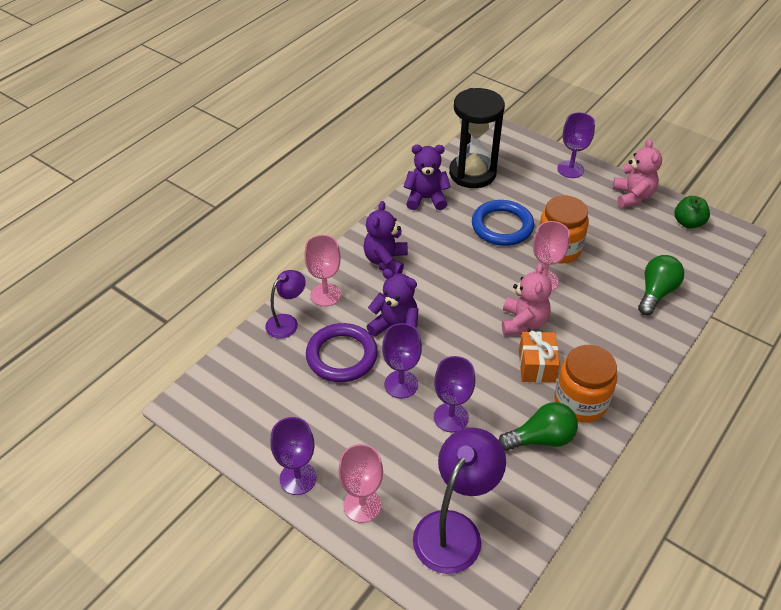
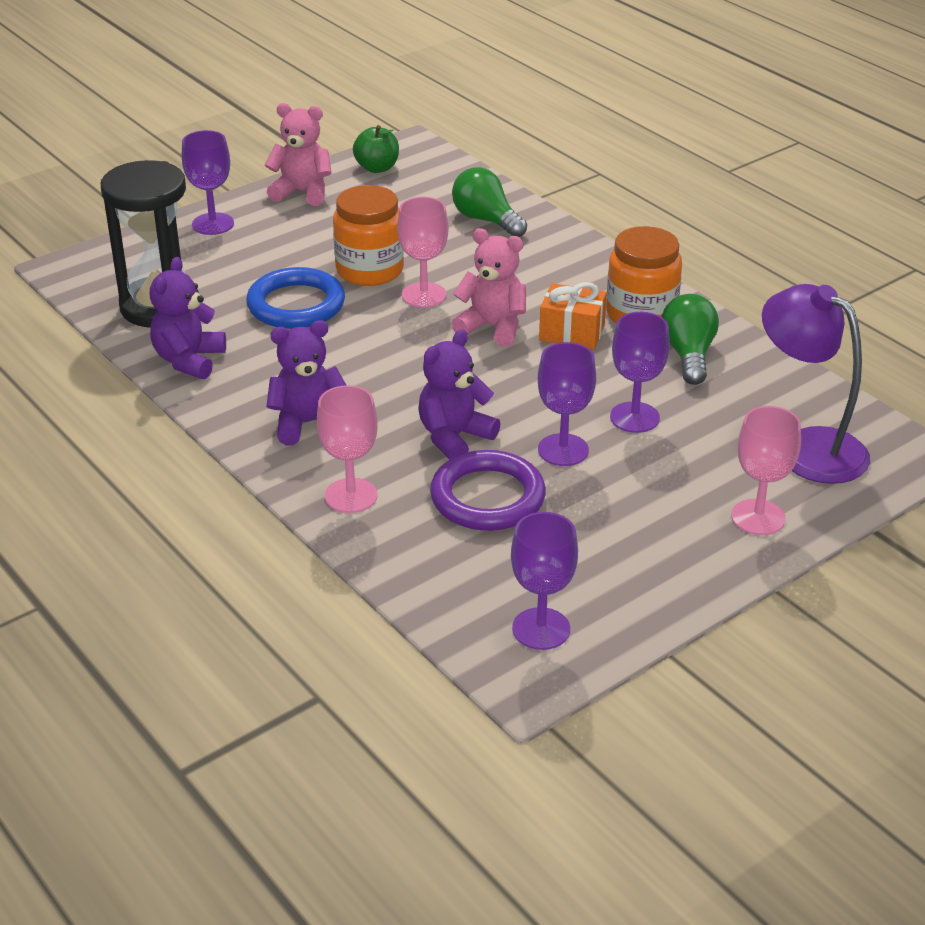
camera: 75 degrees left, 10 degrees down
(287, 322) = (392, 545): purple lamp -> none
(298, 478) = (701, 571): purple goblet -> purple goblet (541, 629)
(385, 261) = (308, 423): purple teddy bear -> purple teddy bear turned 135 degrees clockwise

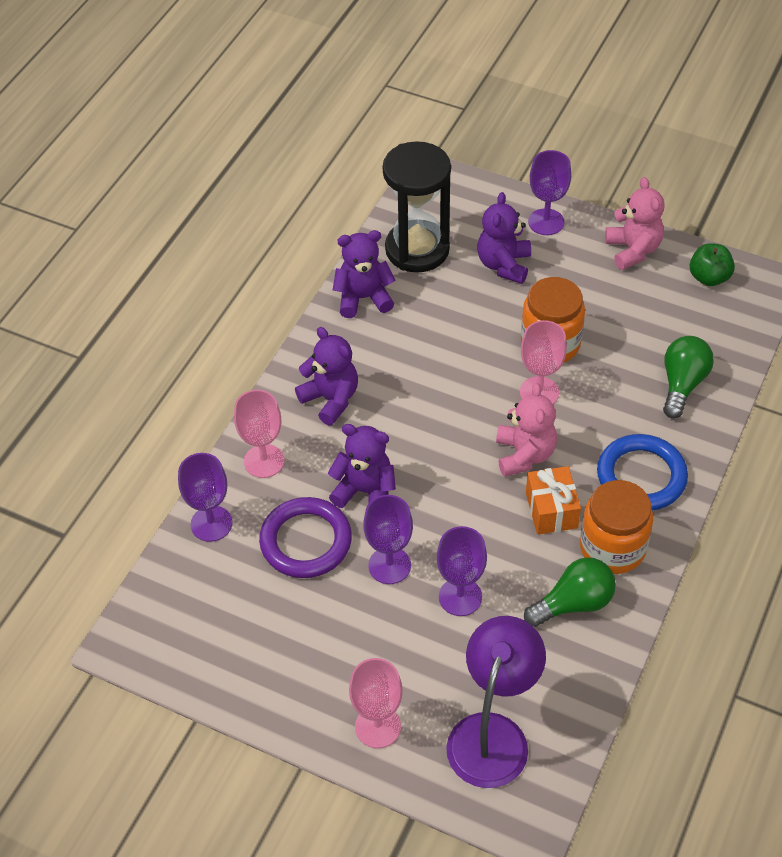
camera: 65 degrees right, 15 degrees up
(241, 264) = (504, 265): none -> purple teddy bear
(296, 305) = (472, 323): blue ring -> blue ring (641, 476)
(541, 629) = (180, 631): purple goblet -> purple goblet (211, 523)

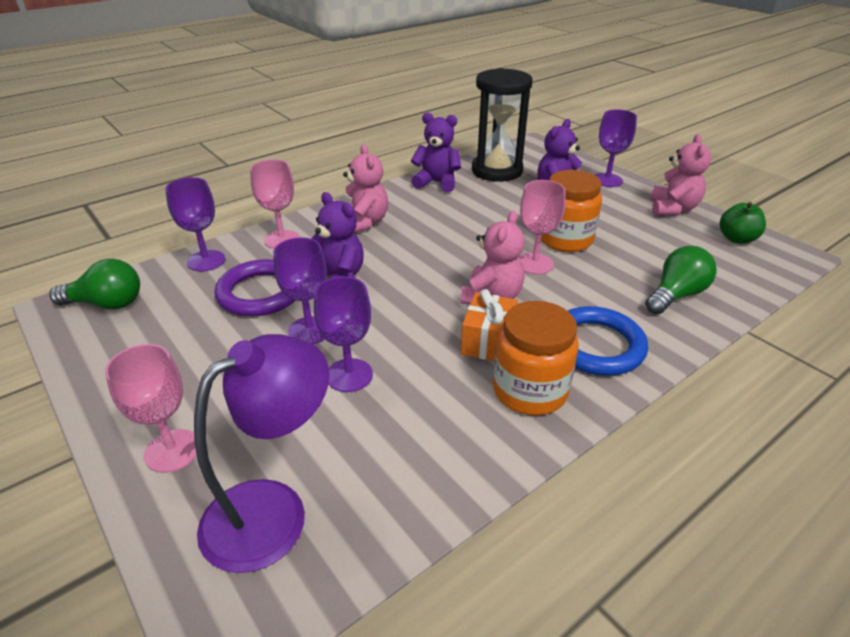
camera: 25 degrees right, 15 degrees down
(331, 399) = (364, 222): purple teddy bear -> pink teddy bear
(573, 603) = (455, 422): green light bulb -> green light bulb (106, 304)

